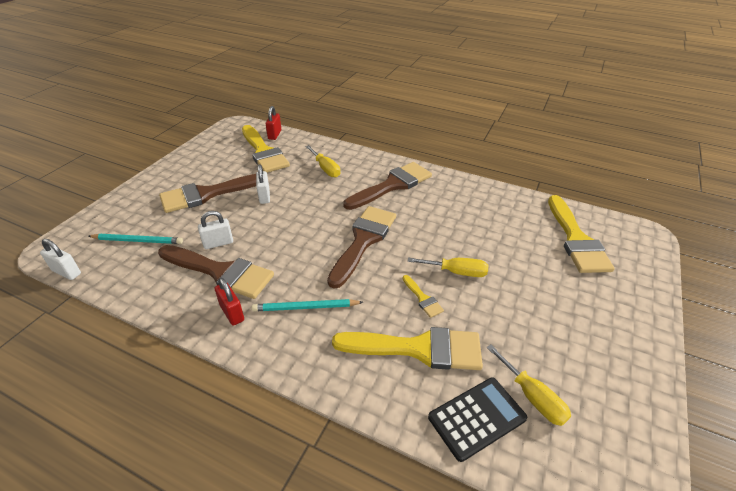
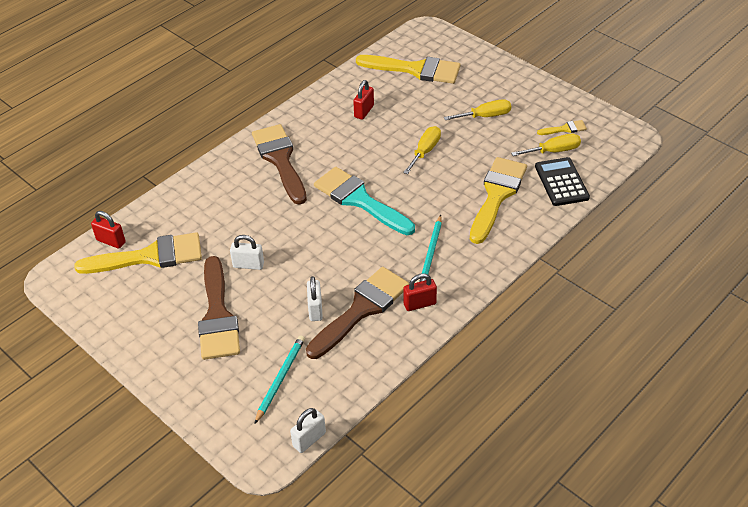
camera: 70 degrees left, 5 degrees up
(325, 169) = (219, 206): yellow screwdriver -> yellow screwdriver (485, 116)
(363, 241) = (359, 200): brown brush -> turquoise brush
(423, 298) = (447, 179): yellow brush -> yellow brush (565, 129)
(486, 218) = (364, 111): none -> red padlock

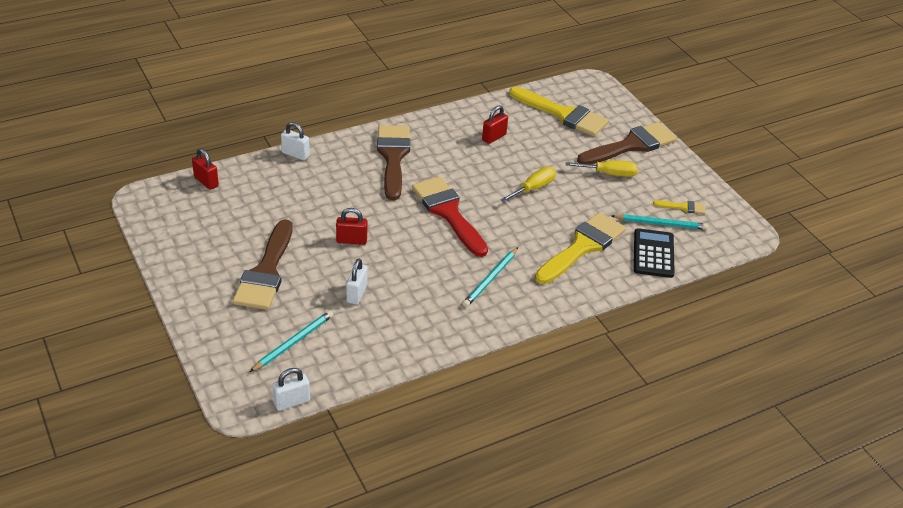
camera: 15 degrees right, 5 degrees down
(150, 256) = (233, 204): yellow brush -> none
(248, 265) = (316, 237): white padlock -> white padlock (295, 154)
(359, 200) = (448, 213): turquoise brush -> red brush
(361, 309) = (399, 307): brown brush -> brown brush (631, 145)
(419, 304) = (456, 319): red padlock -> red padlock (351, 240)
(553, 151) = (660, 224): yellow screwdriver -> turquoise pencil

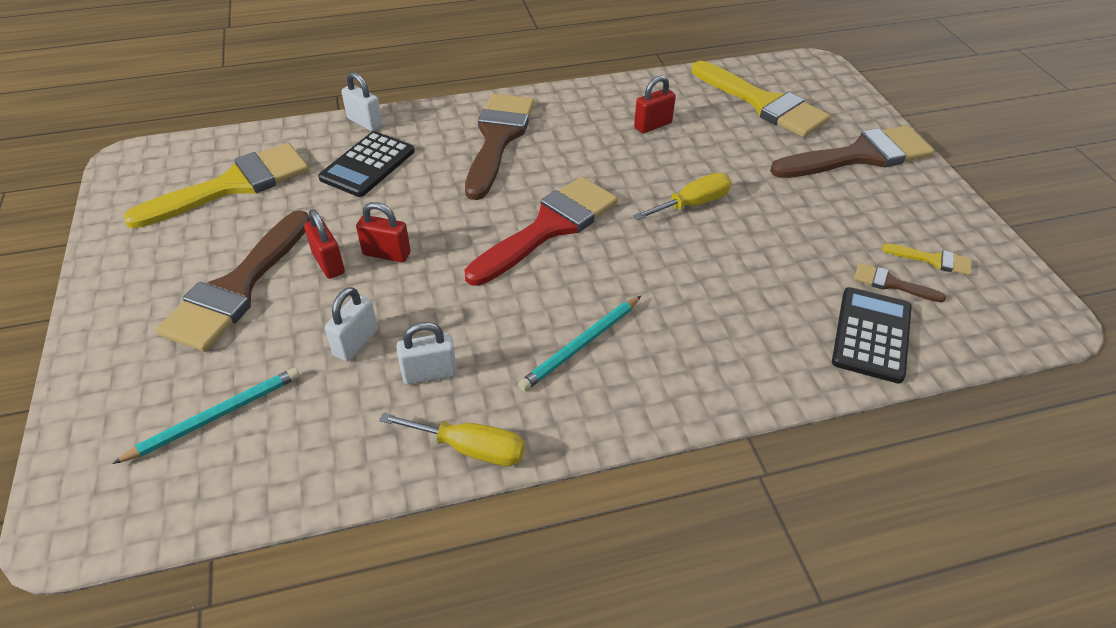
camera: 15 degrees right, 5 degrees up
(206, 182) = (226, 147): red padlock -> red padlock (328, 263)
(292, 402) = (154, 535): white padlock -> white padlock (430, 373)
(312, 184) = (367, 165): none -> black calculator
(448, 213) = (549, 227): red brush -> red brush turned 60 degrees clockwise
(582, 246) = (750, 307): yellow brush -> yellow brush (233, 185)
(609, 174) = (817, 194): yellow screwdriver -> yellow screwdriver (470, 448)
(660, 224) = (891, 283): turquoise pencil -> brown brush

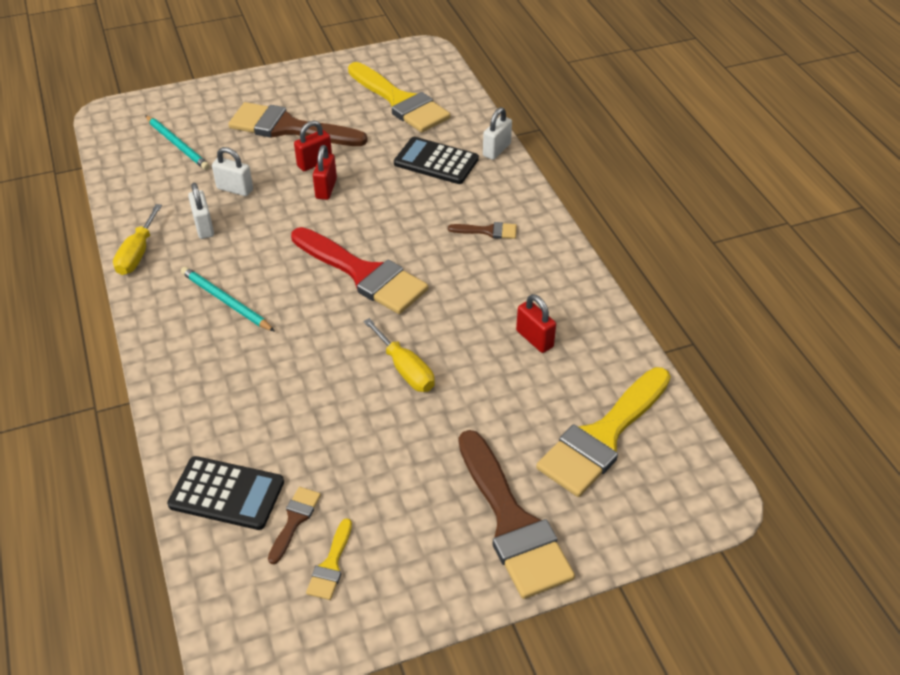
camera: 85 degrees right, 0 degrees up
(498, 139) = (488, 231): brown brush -> brown brush, size x0.44

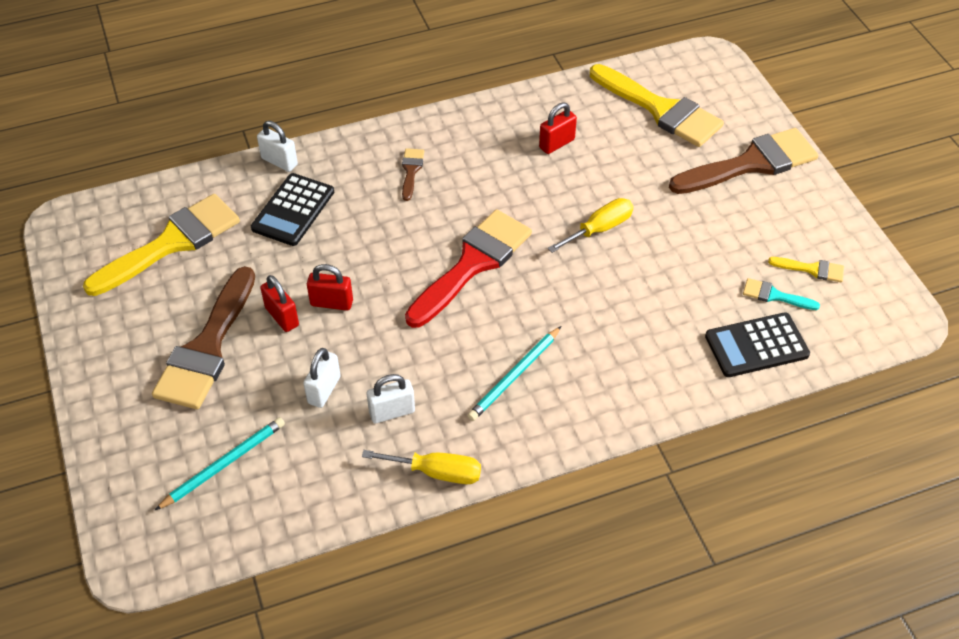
camera: 90 degrees left, 5 degrees up
(226, 493) = (756, 345): black calculator -> black calculator turned 120 degrees counterclockwise
(294, 520) = (774, 296): brown brush -> turquoise brush

